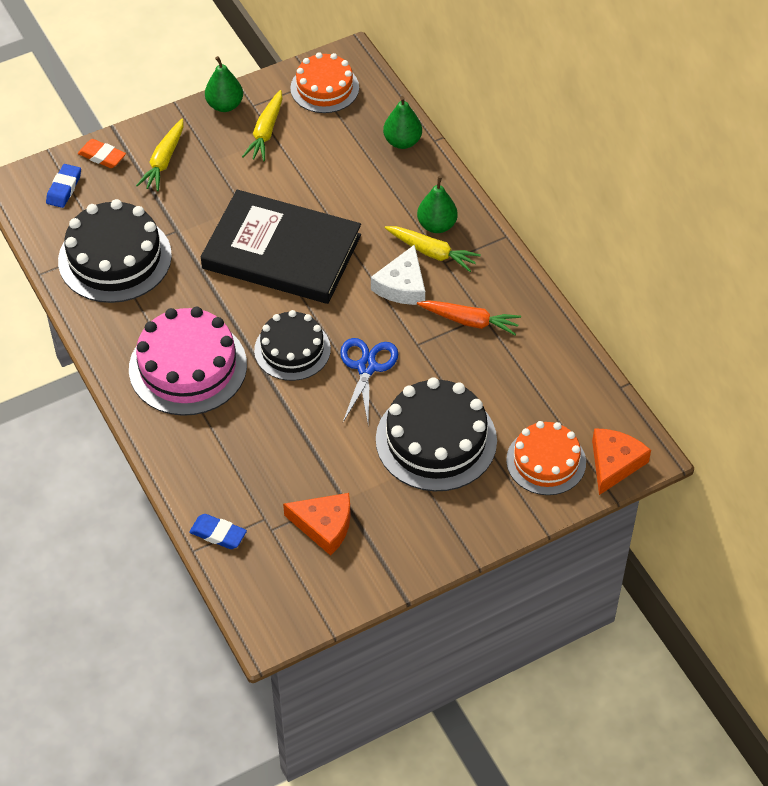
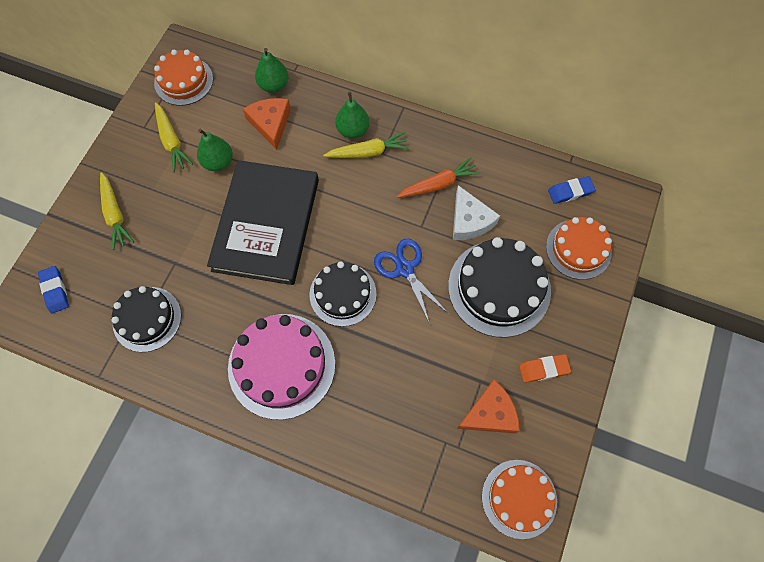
camera: 40 degrees left, 15 degrees up
(102, 156) = (63, 243): orange eraser -> orange eraser (543, 369)
(115, 258) = (147, 319): black cake -> black cake, size x0.65
(218, 534) = (426, 482): blue eraser -> blue eraser (570, 192)
(225, 105) = (122, 140): green pear -> green pear (218, 162)
(281, 252) = (266, 224): black book -> black book turned 60 degrees counterclockwise
(282, 602) = (519, 498): none -> orange cake
(402, 285) = (371, 190): white cheese -> white cheese (469, 220)
(614, 463) = (617, 218): orange cheese -> orange cheese (270, 124)

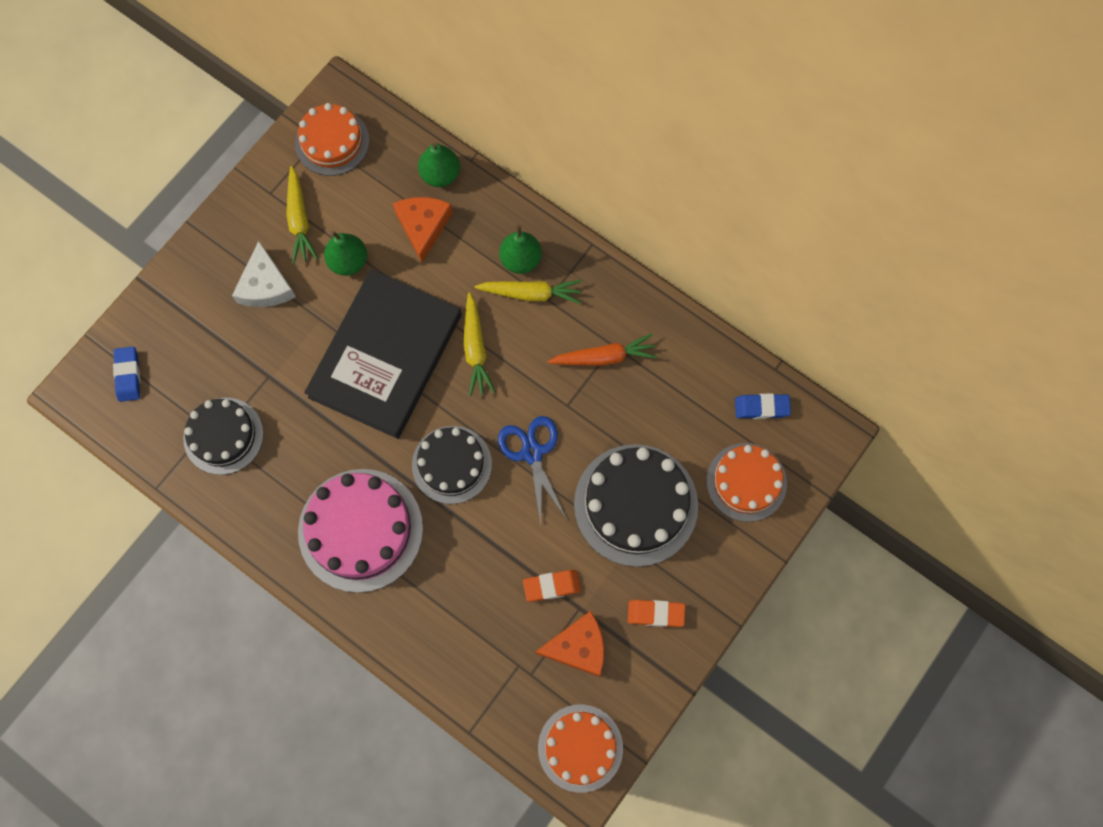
camera: 15 degrees right, 5 degrees up
(115, 214) = (214, 298): yellow carrot -> yellow carrot (475, 349)
(453, 369) = (552, 586): none -> orange eraser
(469, 220) = (627, 413): white cheese -> white cheese (265, 285)

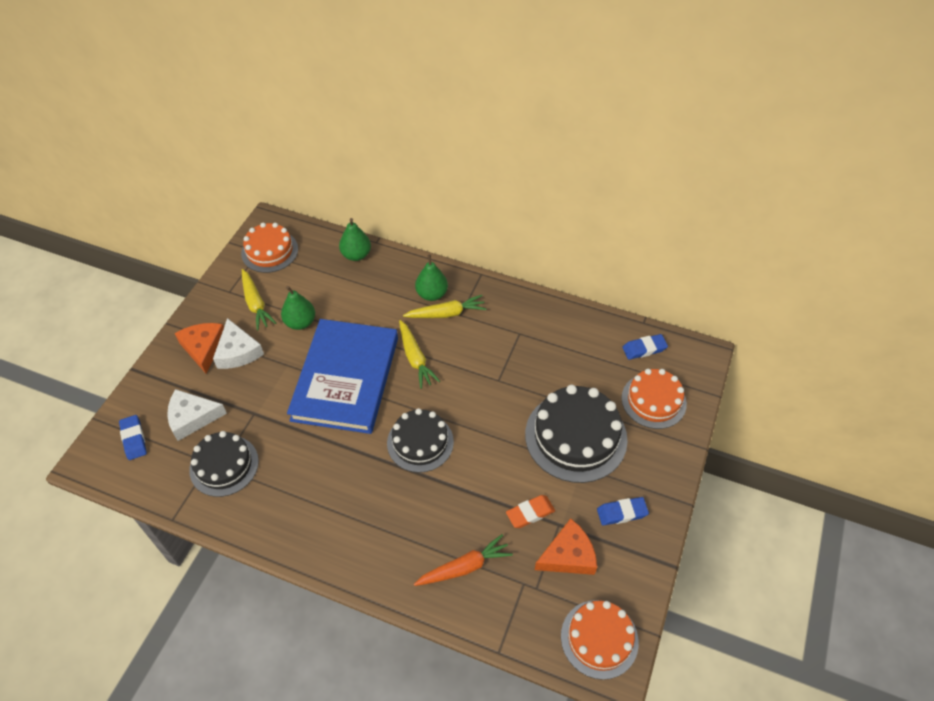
camera: 15 degrees left, 20 degrees down
(198, 364) = (192, 417): none -> white cheese
(360, 530) = (357, 509): pink cake -> none
(386, 356) = (346, 378): black book -> blue book
(423, 226) = (352, 288): orange cheese -> orange cheese (203, 348)
(532, 453) = (482, 419): blue scissors -> none
(604, 357) = (515, 342): orange carrot -> orange carrot (464, 567)
(655, 614) = (622, 513): orange eraser -> blue eraser

